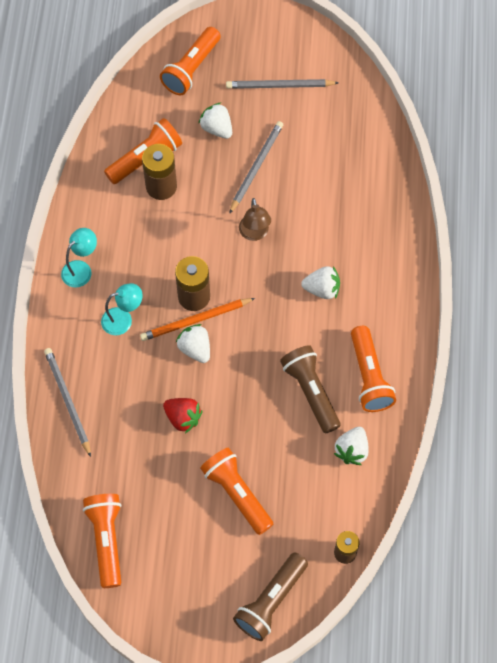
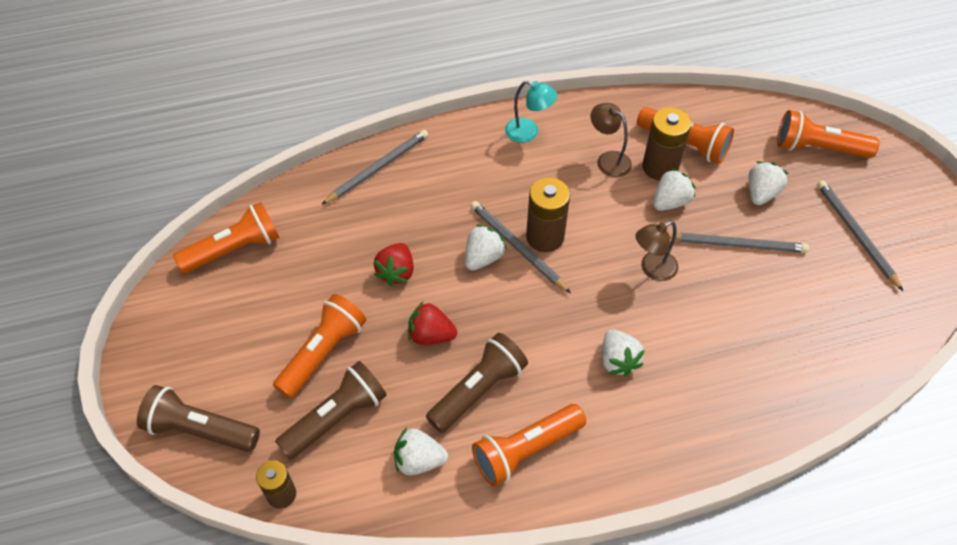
camera: 70 degrees right, 10 degrees down
(123, 319) = (488, 184): turquoise lamp -> none
(137, 221) = (608, 160): none -> brown lamp
(195, 320) = (517, 247): orange pencil -> grey pencil
(198, 194) = (670, 202): none -> white strawberry
(251, 410) = (431, 335): none -> red strawberry
(297, 498) = (336, 417): none -> brown flashlight

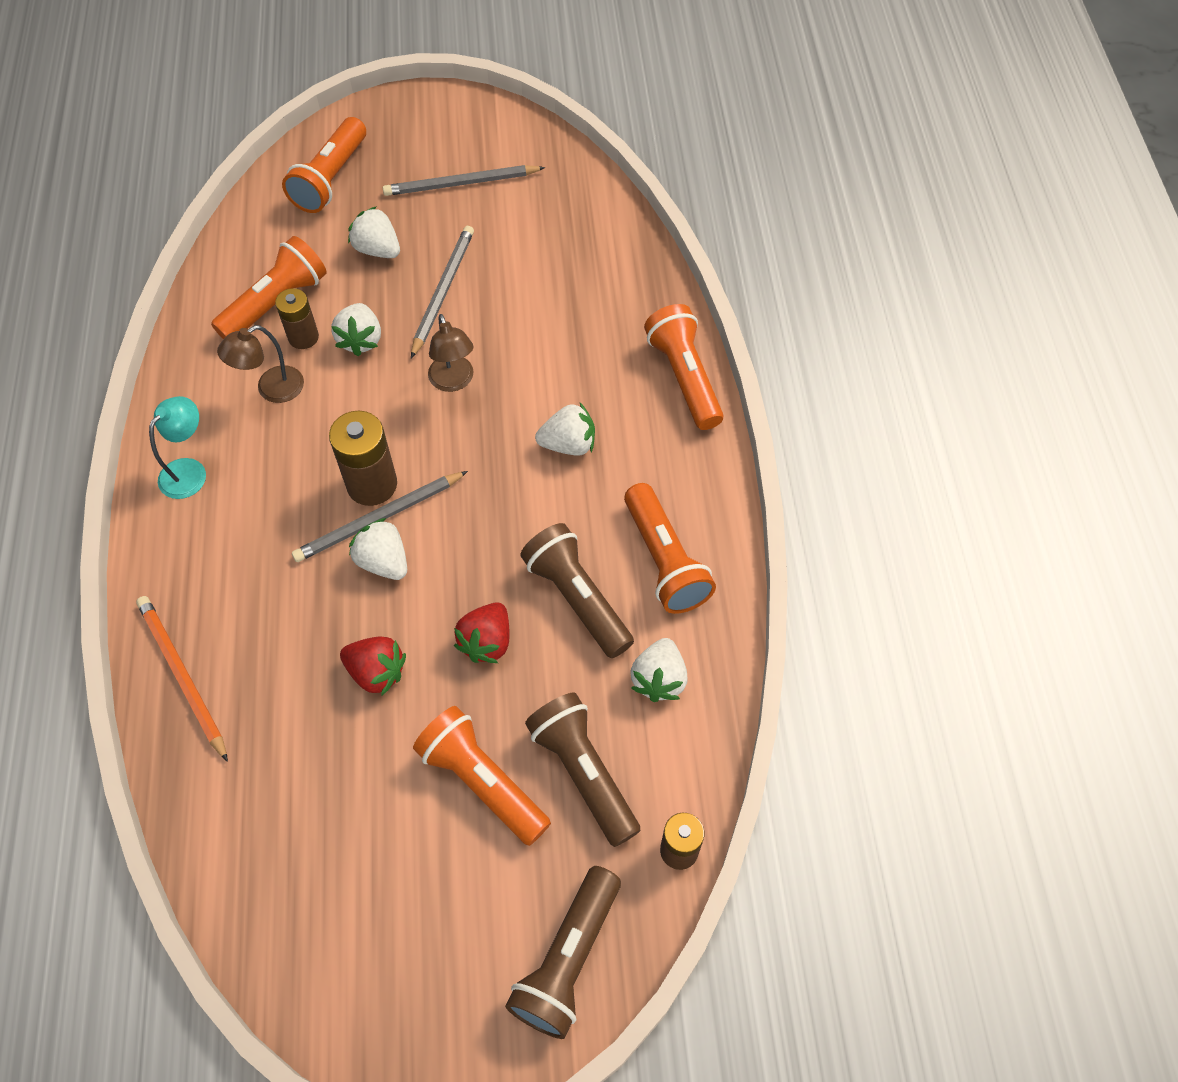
camera: 80 degrees left, 5 degrees up
(234, 249) = (268, 901): orange flashlight -> orange flashlight (684, 377)
(378, 168) = (182, 676): grey pencil -> orange pencil
(660, 167) = (303, 337): brown battery -> brown battery, size x0.65
(670, 202) = (360, 340): white strawberry -> white strawberry turned 150 degrees counterclockwise

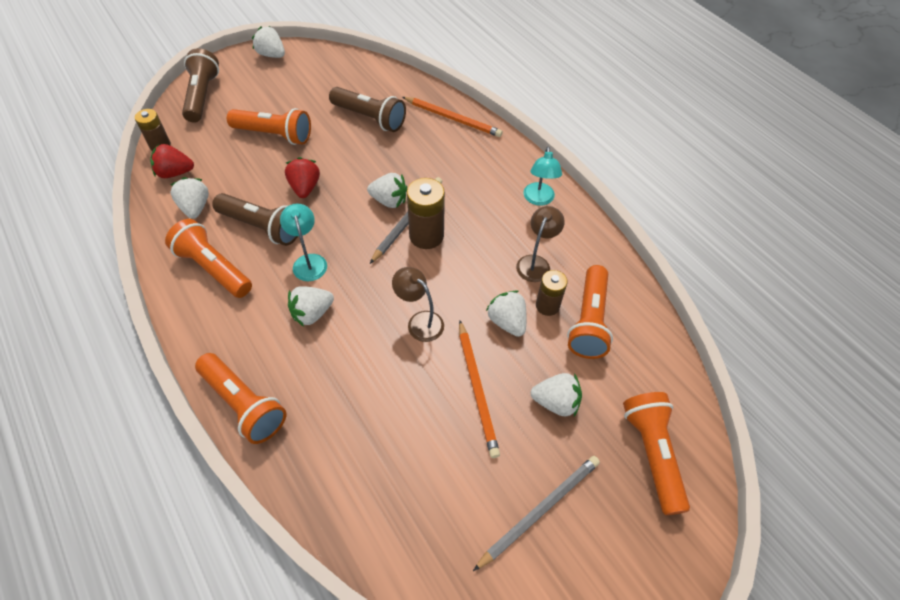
camera: 150 degrees right, 5 degrees down
(376, 672) = (357, 154): red strawberry -> red strawberry (175, 173)
(386, 1032) = (271, 55): none -> white strawberry
(443, 291) = (477, 389): grey pencil -> orange pencil
(540, 515) = (308, 261): none -> turquoise lamp
(583, 772) = (223, 155): brown flashlight -> brown flashlight (370, 118)

